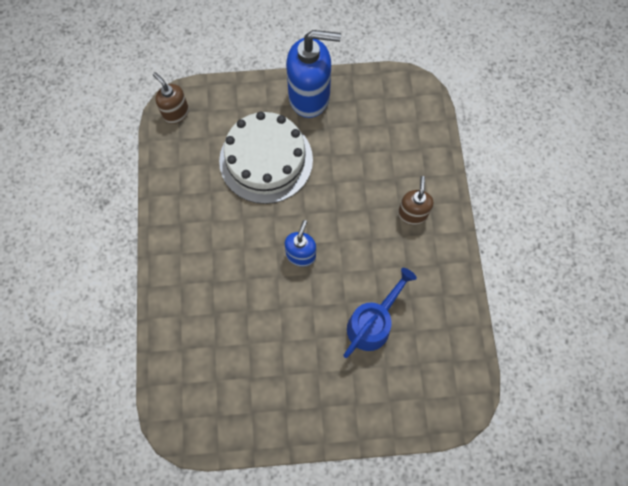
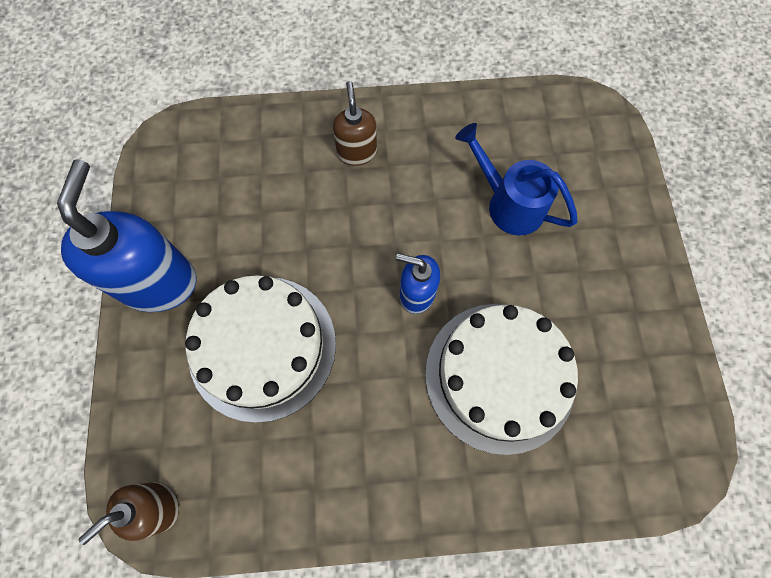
camera: 90 degrees left, 0 degrees up
(242, 307) = (499, 376): none -> white cake
(412, 214) = (356, 152): brown soap dispenser -> brown soap dispenser turned 75 degrees clockwise

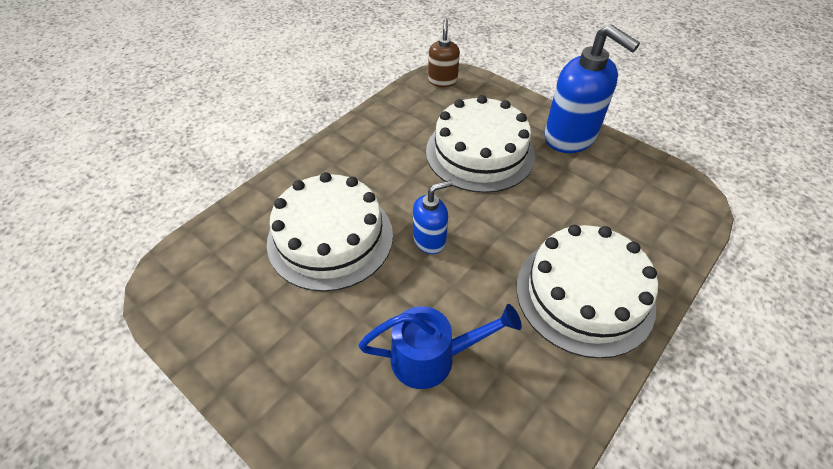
camera: 135 degrees right, 20 degrees down
(356, 152) = (584, 294): brown soap dispenser -> white cake

